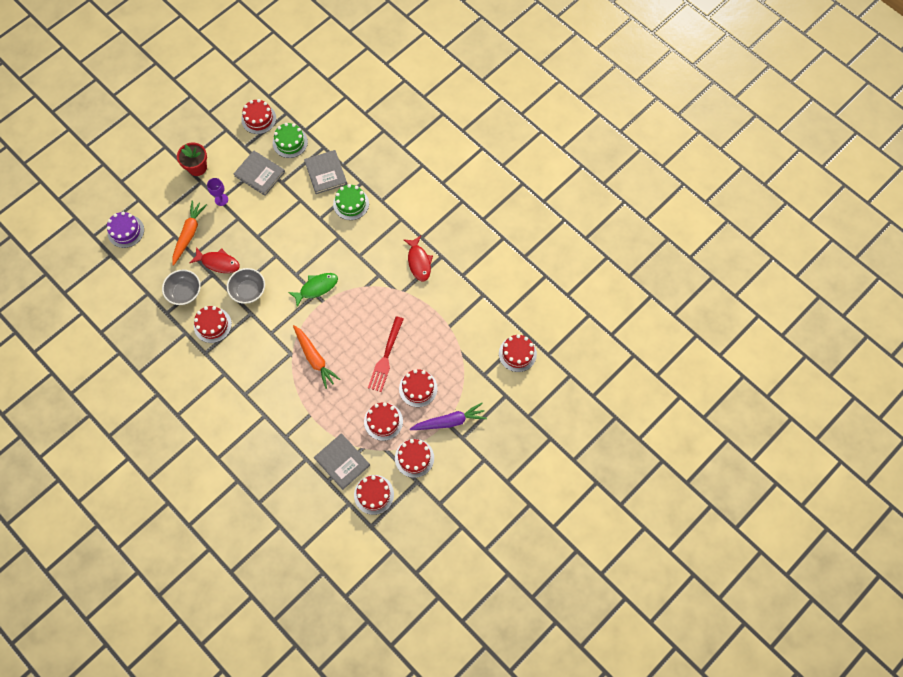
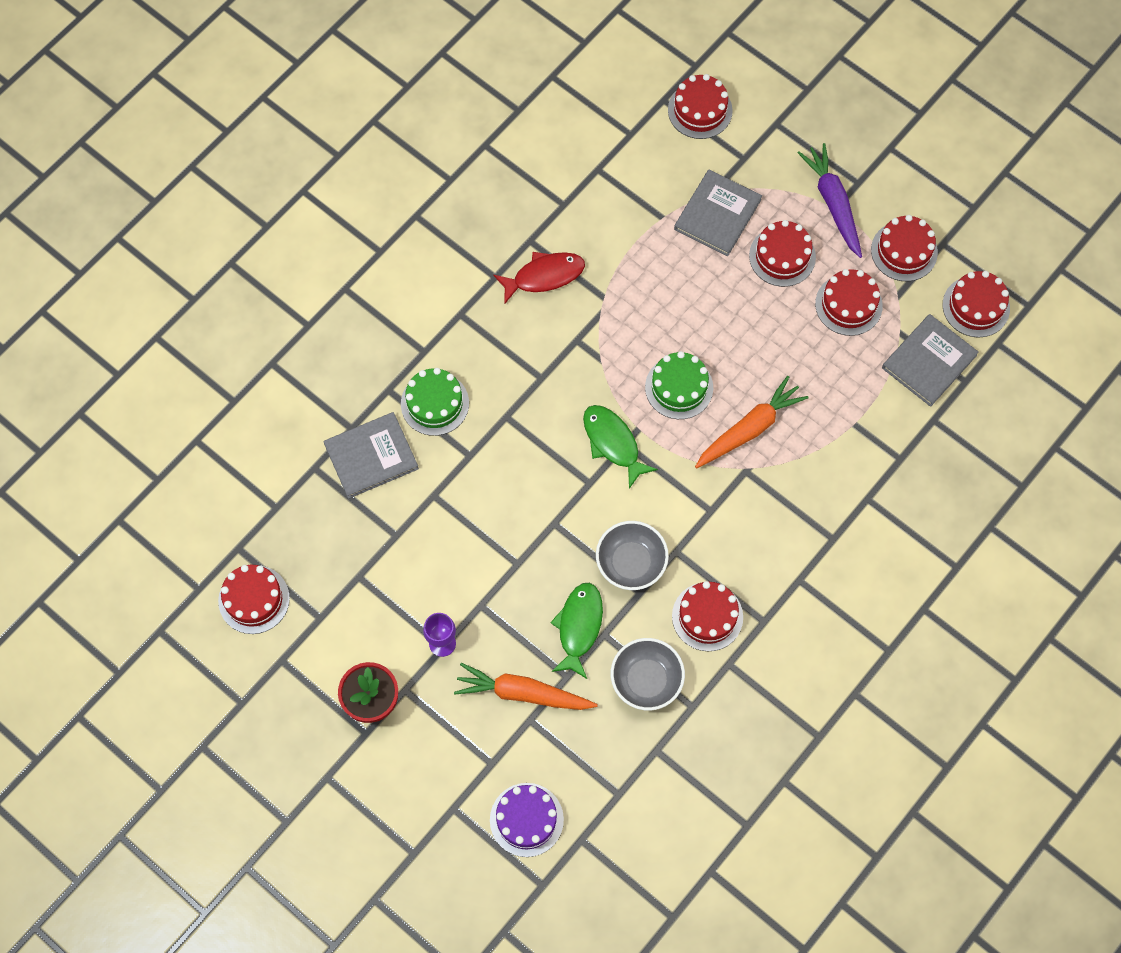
camera: 95 degrees left, 0 degrees up
(218, 263) = (579, 627): red fish -> green fish
(259, 174) = (380, 579): grey book -> grey book (717, 214)
(290, 142) = (306, 531): green cake -> green cake (679, 387)
(386, 357) = (732, 312): red fork -> none

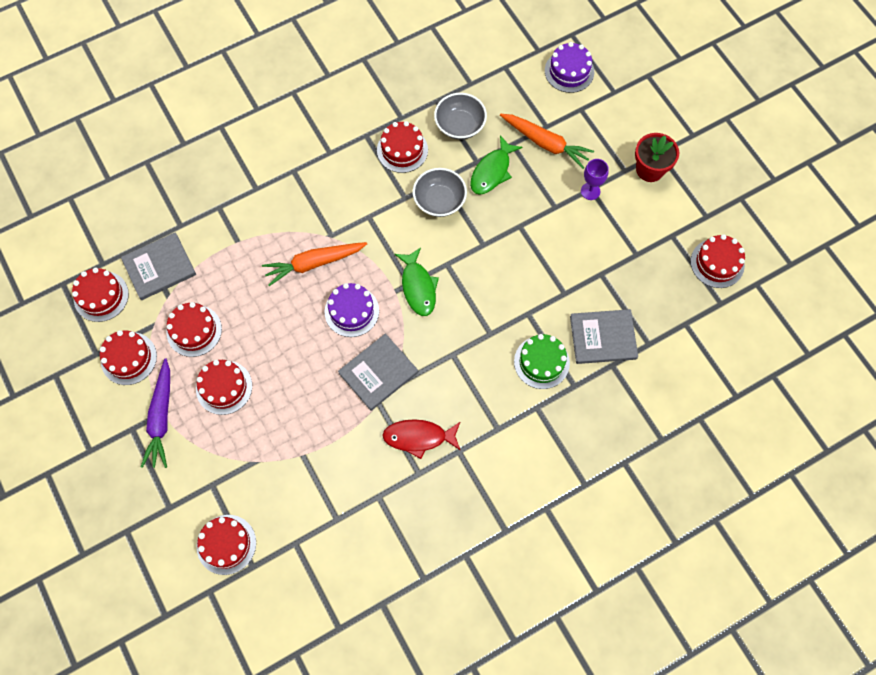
camera: 160 degrees left, 0 degrees up
(679, 387) = (351, 311): green cake -> purple cake
(717, 214) = (257, 441): grey book -> grey book (378, 373)

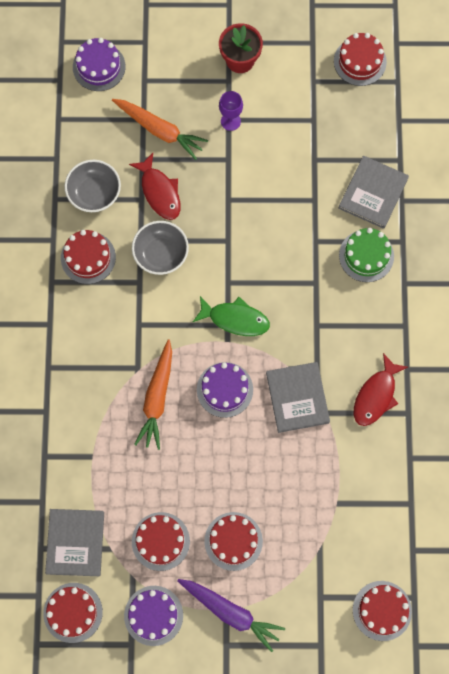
camera: 60 degrees left, 5 degrees up
(129, 358) = (153, 615): red cake -> purple cake
(492, 171) = (159, 192): green fish -> red fish
(545, 143) = (160, 130): orange carrot -> orange carrot turned 60 degrees clockwise

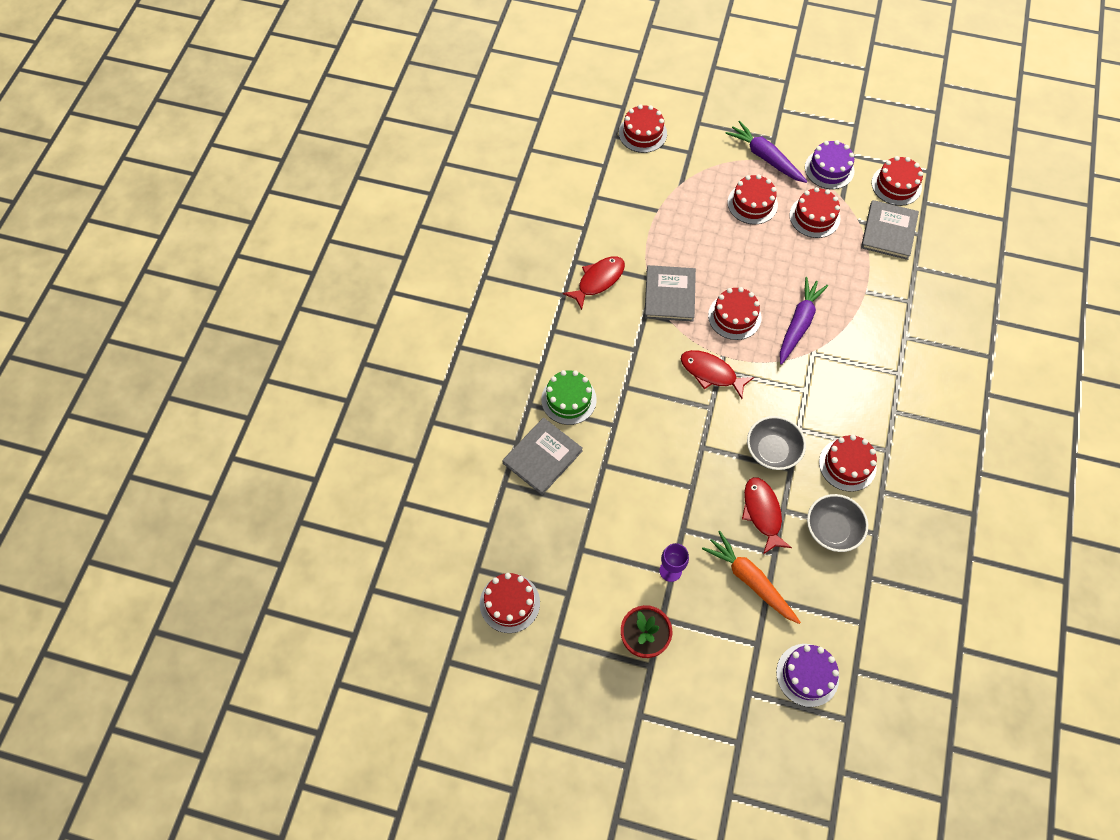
camera: 165 degrees left, 10 degrees down
(157, 398) = (798, 324): orange carrot -> purple carrot
(225, 389) = (734, 316): purple cake -> red cake
(235, 319) = (711, 373): green fish -> red fish

